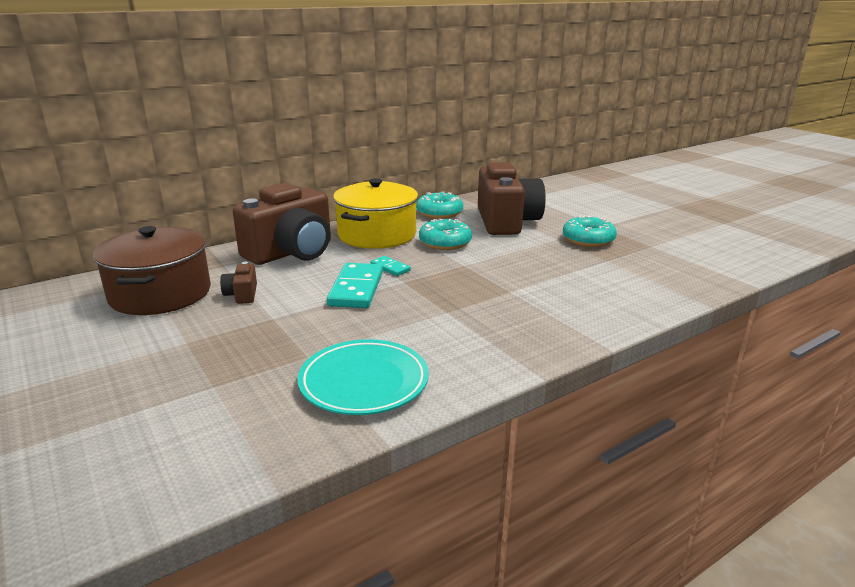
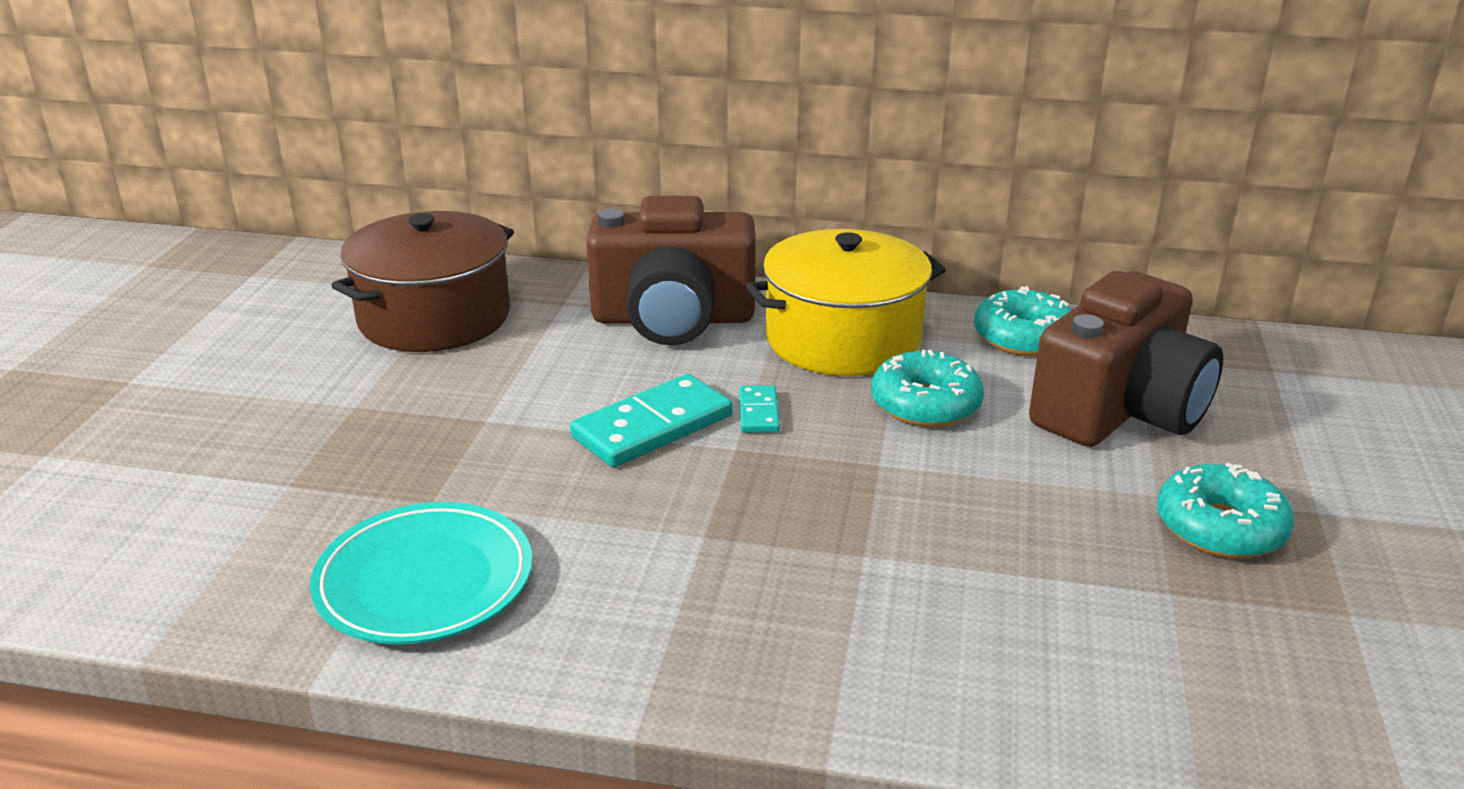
camera: 45 degrees right, 5 degrees up
(242, 294) = (509, 363): brown camera -> none

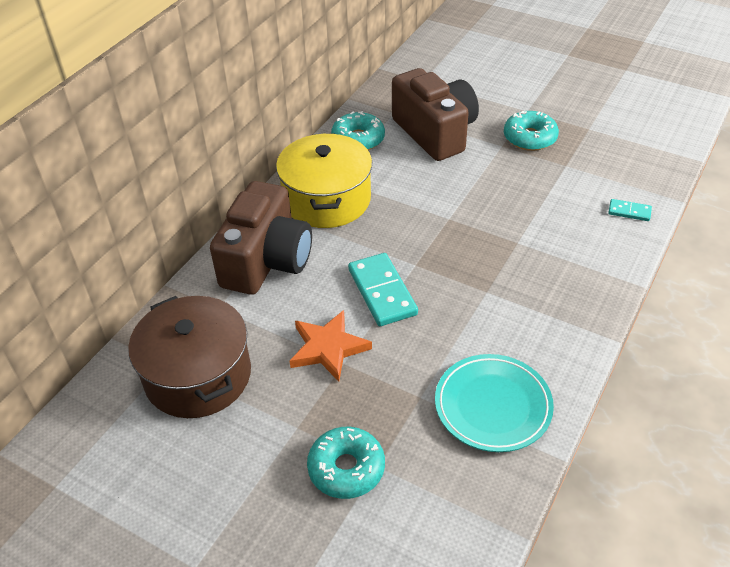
camera: 70 degrees left, 15 degrees up
(512, 401) = (328, 348): none -> orange star
(758, 412) = (386, 248): turquoise domino -> turquoise domino (629, 212)
(925, 404) = (404, 189): turquoise donut -> turquoise donut (346, 468)

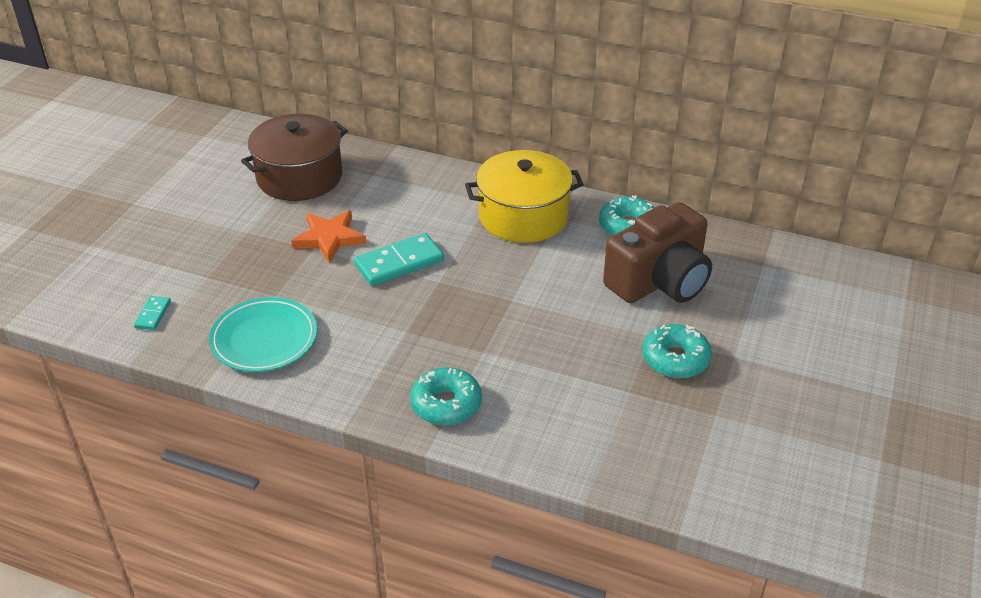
camera: 80 degrees right, 5 degrees down
(266, 261) = (431, 192): brown camera -> none
(346, 468) = (206, 261): turquoise donut -> turquoise donut (446, 404)
(629, 212) = (553, 446): turquoise domino -> turquoise domino (153, 314)

